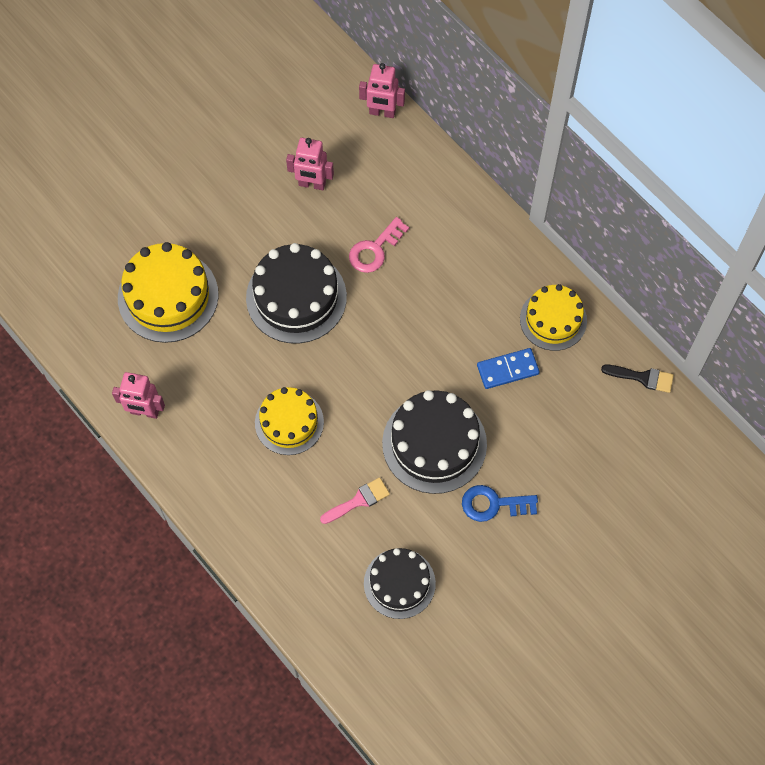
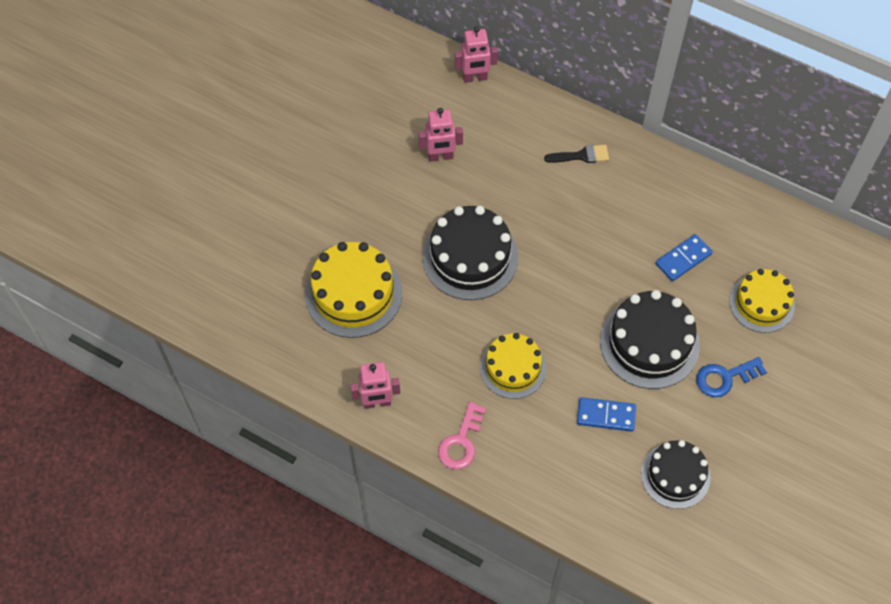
camera: 20 degrees left, 5 degrees down
(358, 500) = (606, 415): pink brush -> blue domino
(375, 249) = (521, 194): pink key -> pink key (461, 441)
(553, 319) = (702, 204): yellow cake -> yellow cake (761, 303)
(642, 377) = (800, 228): black brush -> black brush (581, 156)

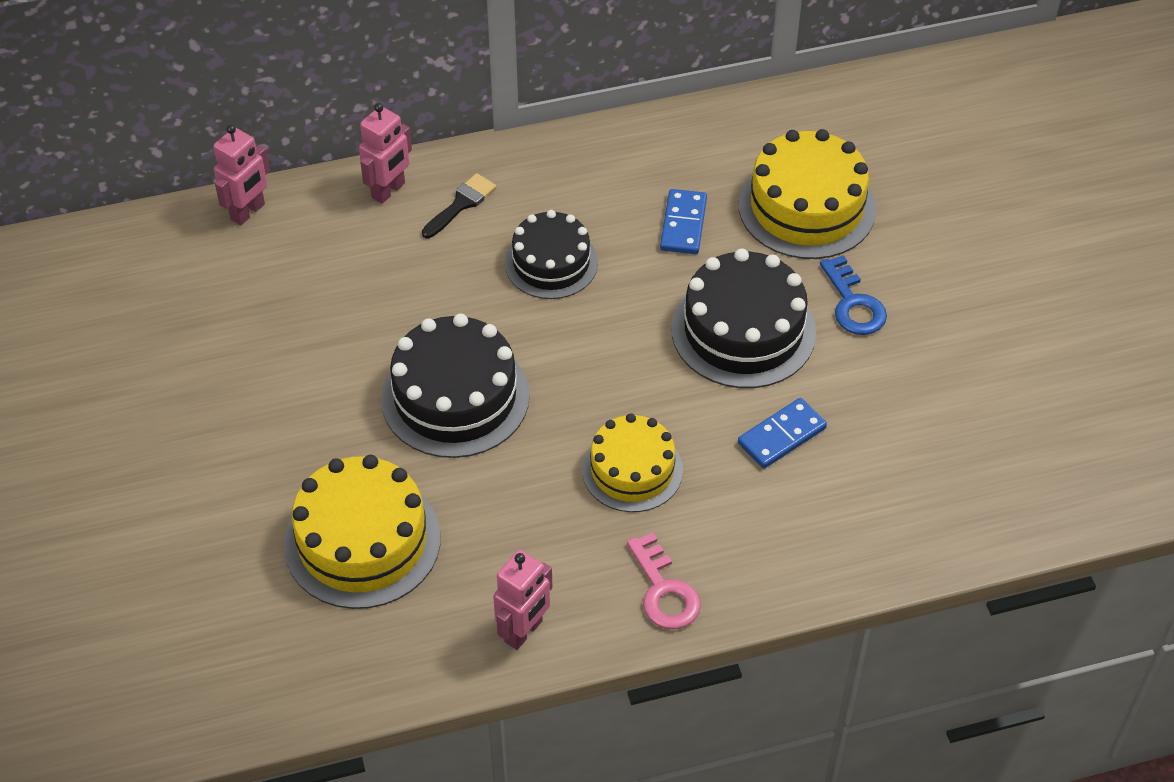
camera: 45 degrees left, 10 degrees down
(440, 156) = (301, 321): pink robot -> pink robot (388, 191)
(675, 475) = (914, 434): black cake -> black cake (551, 263)
(725, 378) = (853, 303): blue key -> blue key turned 45 degrees counterclockwise
(761, 303) = (806, 207): yellow cake -> yellow cake, size x1.51

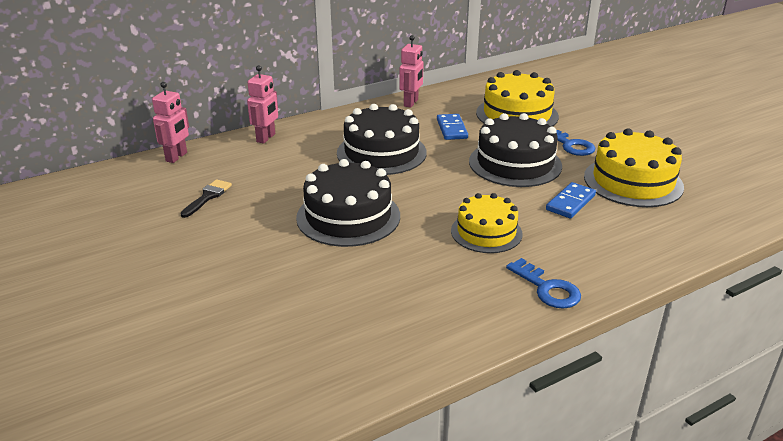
camera: 15 degrees left, 20 degrees down
(362, 541) = (312, 299): yellow cake -> yellow cake (633, 181)
(461, 204) = (314, 138): black brush -> black brush (208, 197)
(524, 632) = (460, 329): pink robot -> pink robot (411, 103)
(551, 263) = (381, 152): black cake -> black cake, size x1.51
(664, 590) = (547, 288): pink key -> blue key

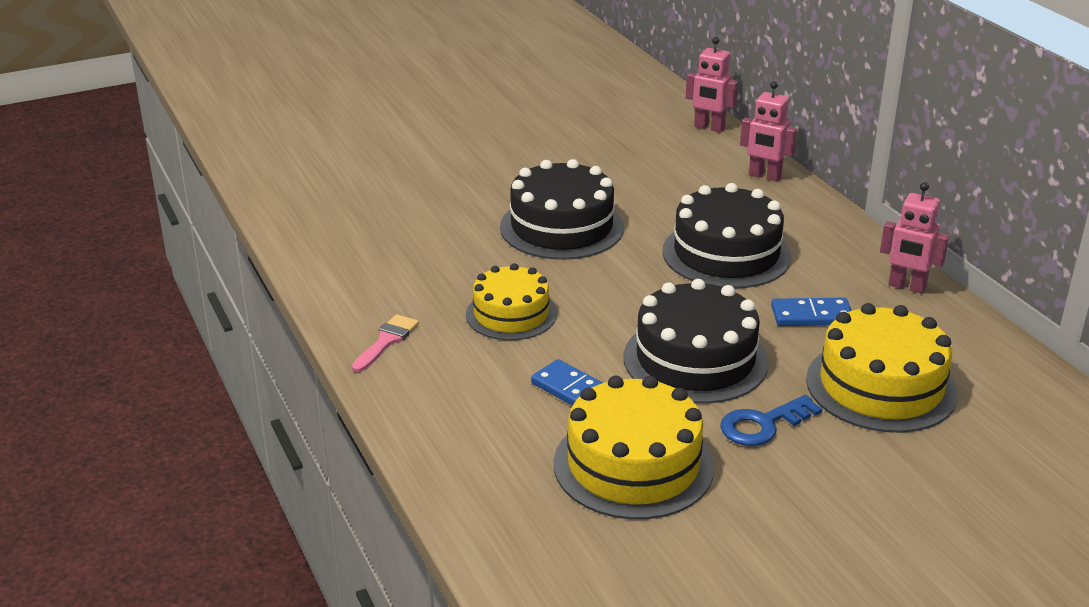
camera: 95 degrees right, 0 degrees up
(208, 197) = (614, 149): black brush -> none
(547, 288) = (386, 341): blue key -> pink brush

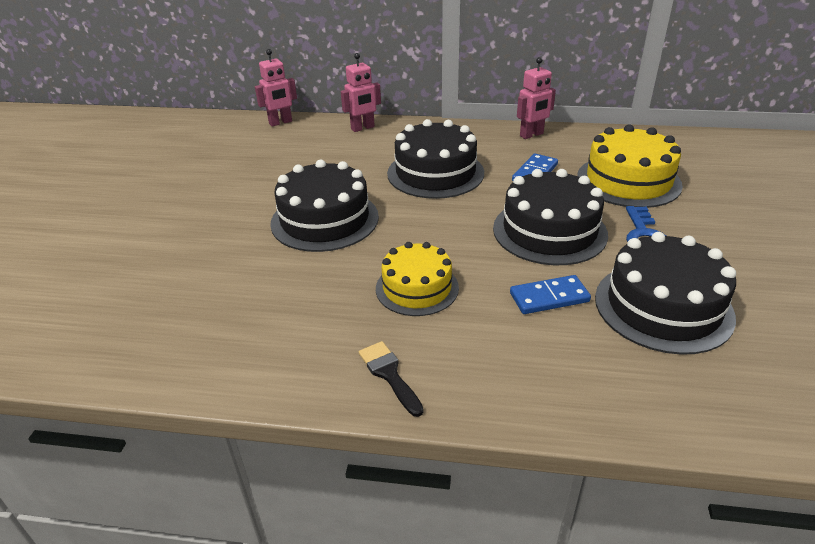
camera: 55 degrees left, 5 degrees up
(386, 341) = (389, 374): pink brush -> black brush
(633, 465) = (663, 306): yellow cake -> black cake

